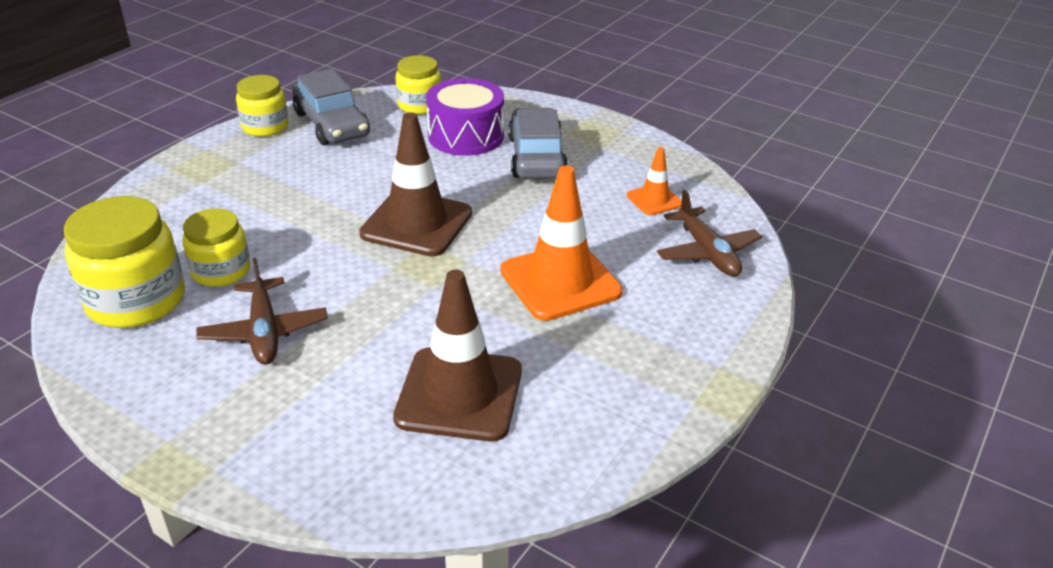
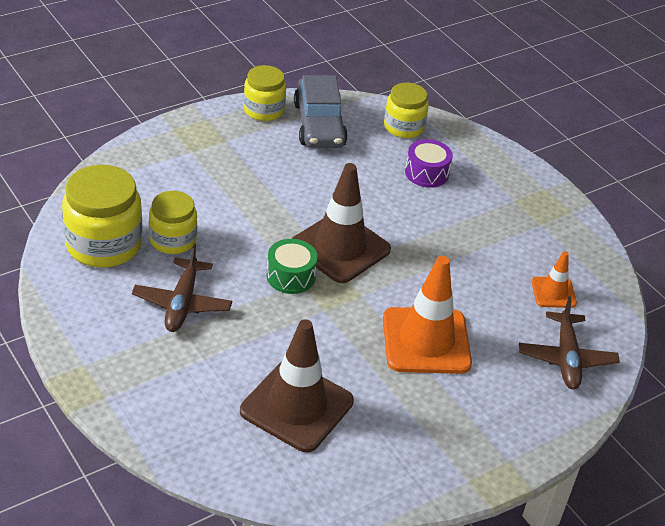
camera: 20 degrees right, 5 degrees up
(378, 266) = (290, 276): none -> green drum
(466, 136) = (426, 173): purple drum -> purple drum, size x0.63
(536, 157) = (476, 215): grey car -> none

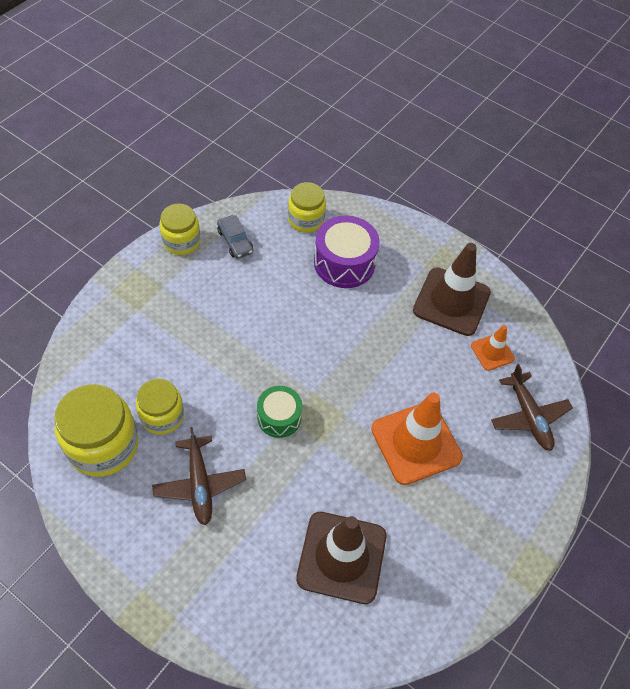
camera: 20 degrees left, 15 degrees up
(319, 124) = (235, 241): grey car -> grey car, size x0.56
(340, 247) = (307, 370): brown traffic cone -> brown traffic cone (451, 301)
(426, 173) = (344, 263): purple drum -> purple drum, size x1.59

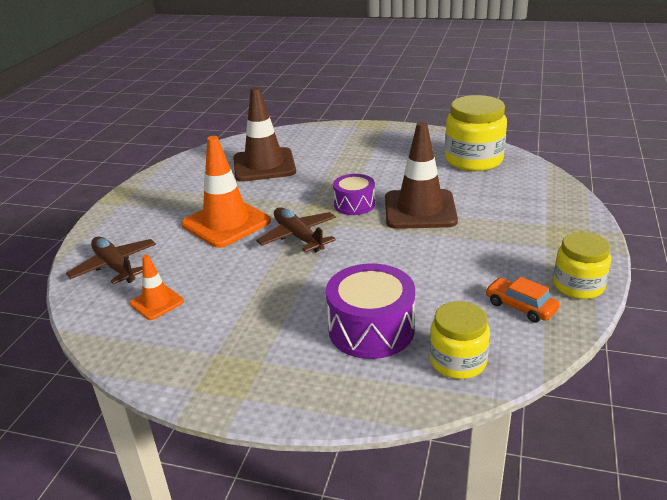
camera: 165 degrees right, 25 degrees down
(162, 416) = (448, 181): yellow jar -> none
(200, 484) = (387, 164): brown plane -> brown plane (298, 236)
(235, 241) = (520, 306): grey car -> orange car
(279, 417) = (354, 204): green drum -> purple drum
(451, 301) = (215, 334): brown traffic cone -> brown traffic cone (420, 210)

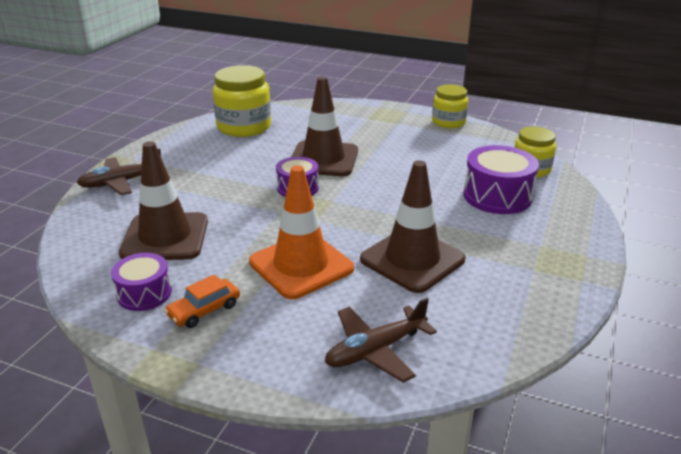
camera: 85 degrees left, 0 degrees up
(157, 302) = (455, 309): orange traffic cone -> none
(195, 173) = (144, 293): none -> purple drum
(234, 276) = (412, 259): none -> brown traffic cone
(298, 236) = (348, 221): brown plane -> brown plane (121, 182)
(520, 306) = (470, 142): orange car -> orange car (204, 310)

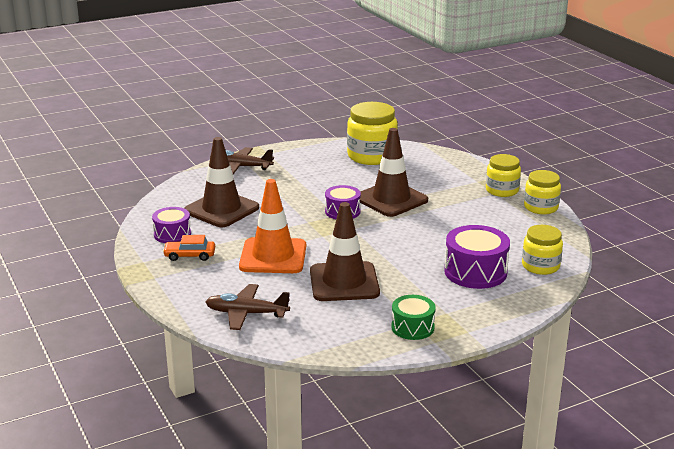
camera: 40 degrees right, 5 degrees down
(398, 119) = (502, 190): none -> yellow jar
(543, 275) = (412, 327): none -> green drum

